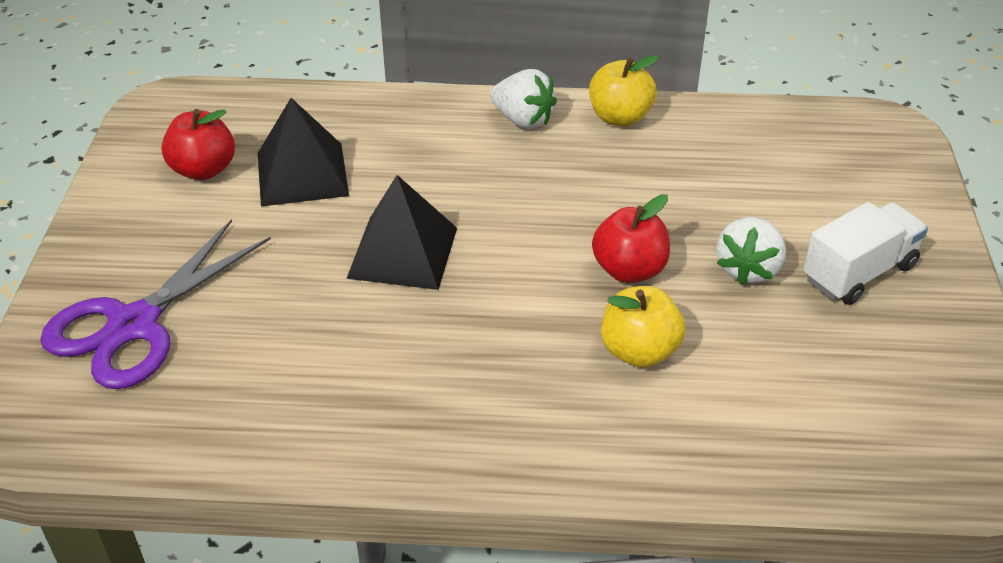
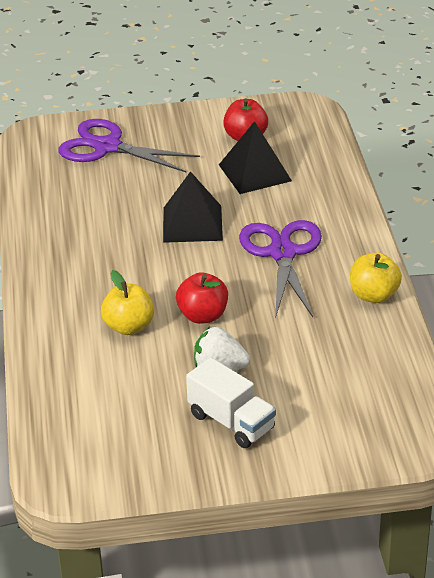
camera: 80 degrees right, 5 degrees down
(508, 177) = (282, 253): none -> purple scissors
(523, 120) = (350, 251): white strawberry -> none

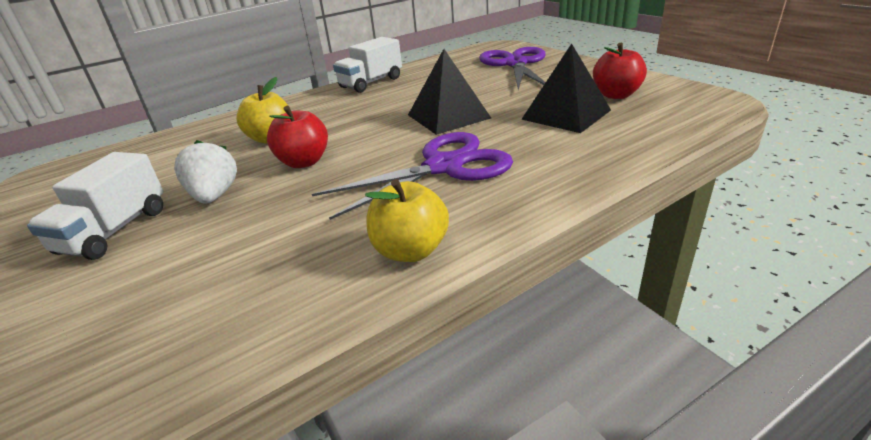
camera: 65 degrees right, 5 degrees down
(44, 241) = (371, 83): none -> white truck

